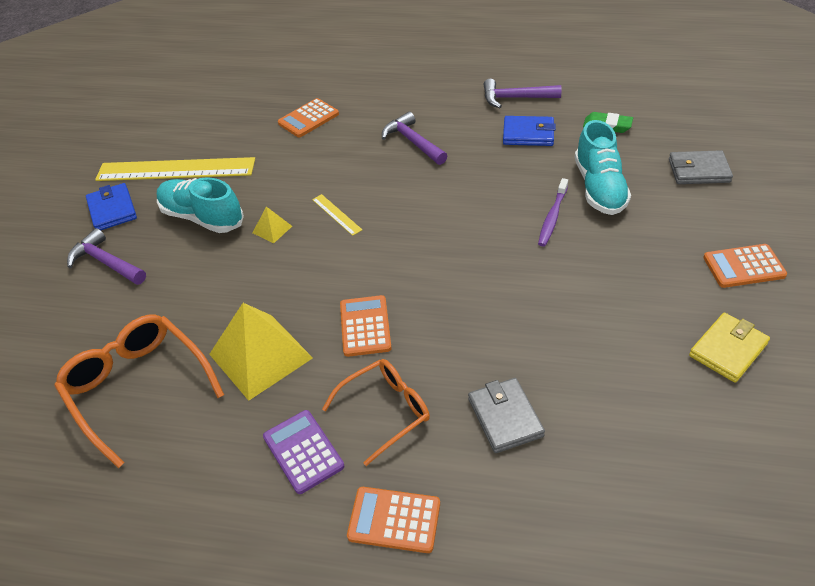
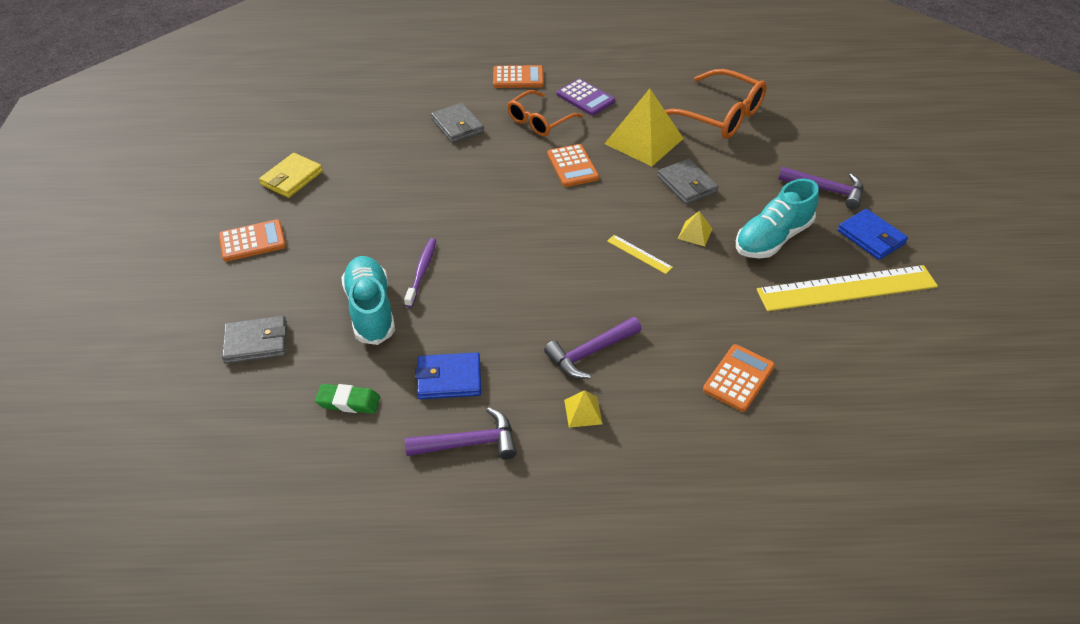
camera: 165 degrees right, 0 degrees up
(202, 217) = (772, 238): turquoise shoe -> turquoise shoe turned 120 degrees clockwise
(246, 285) = (687, 184): none -> grey wallet
(412, 142) = (590, 353): purple hammer -> purple hammer turned 105 degrees clockwise
(430, 108) = (583, 411): none -> yellow pyramid

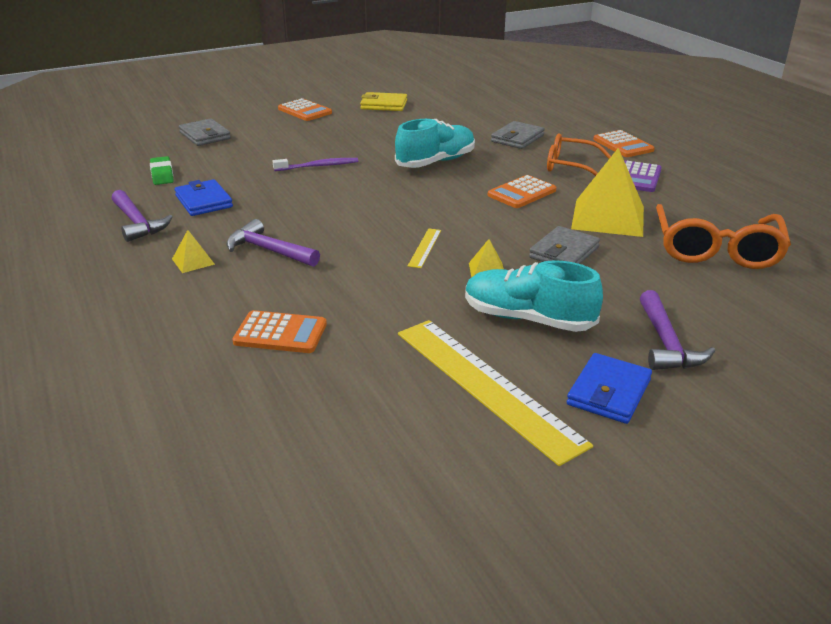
camera: 65 degrees right, 15 degrees down
(370, 310) = (261, 160): turquoise shoe -> turquoise shoe (436, 162)

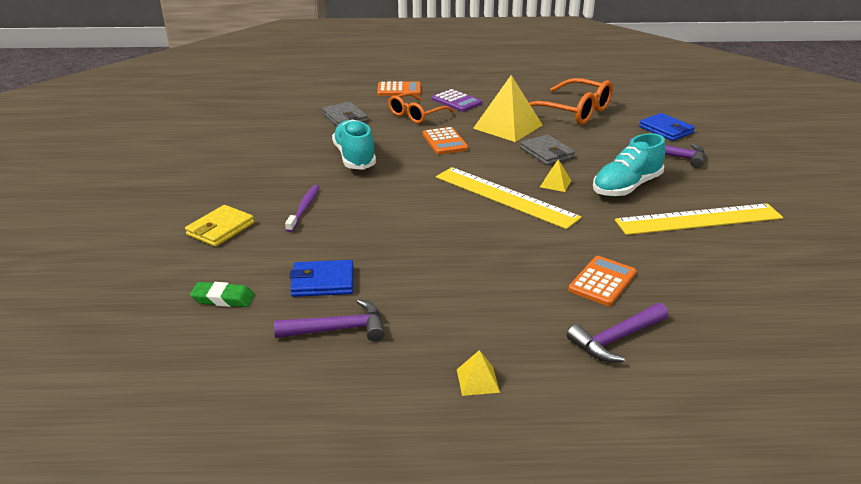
camera: 65 degrees left, 0 degrees up
(193, 261) = (452, 306): yellow pyramid -> yellow pyramid (477, 380)
(205, 135) = (141, 256): grey wallet -> none
(268, 250) = (459, 264): purple hammer -> purple hammer (616, 339)
(304, 111) = (151, 189): orange calculator -> none
(384, 105) = (194, 149): yellow wallet -> yellow wallet (220, 229)
(424, 248) = (505, 197): yellow ruler -> yellow ruler, size x2.39
(609, 392) = (716, 186): blue wallet -> blue wallet (666, 130)

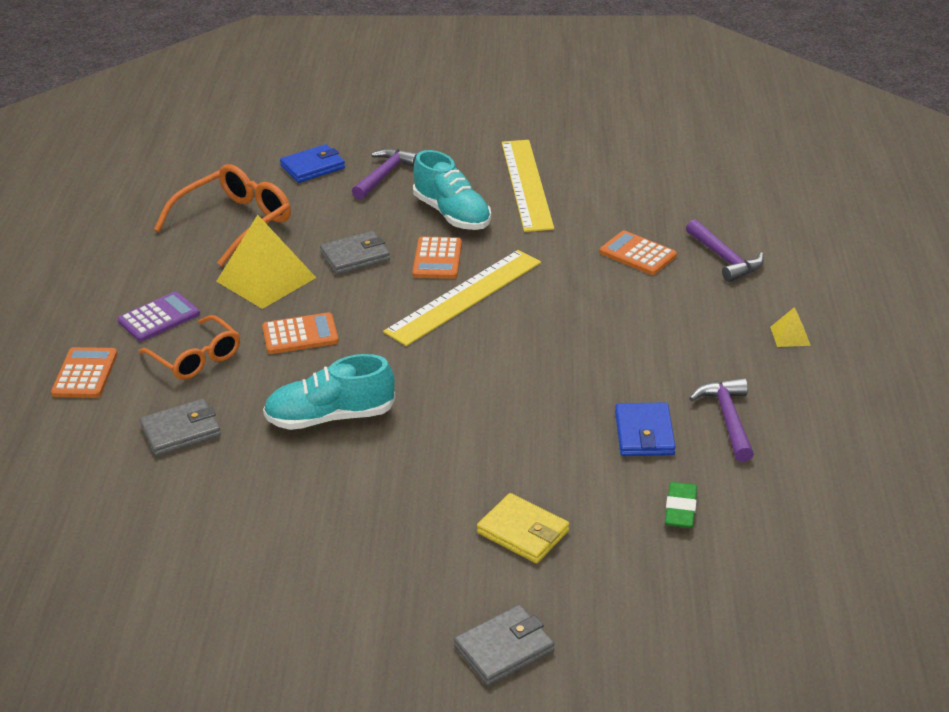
camera: 85 degrees left, 5 degrees up
(114, 225) = (504, 649): none -> grey wallet
(304, 208) = (474, 458): purple toothbrush -> none
(555, 183) = (437, 259): yellow pyramid -> orange calculator

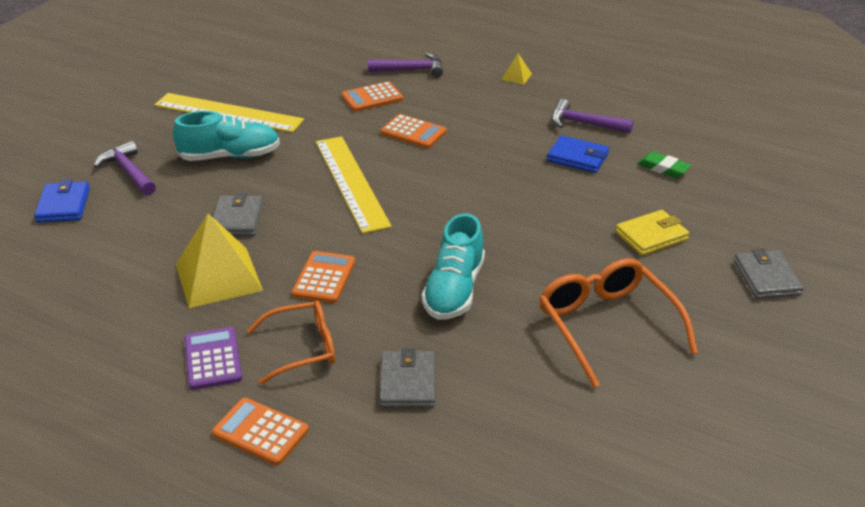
camera: 65 degrees left, 0 degrees up
(235, 223) = (102, 273): orange glasses -> orange glasses (607, 326)
(437, 259) = (286, 180): orange calculator -> orange calculator (413, 132)

